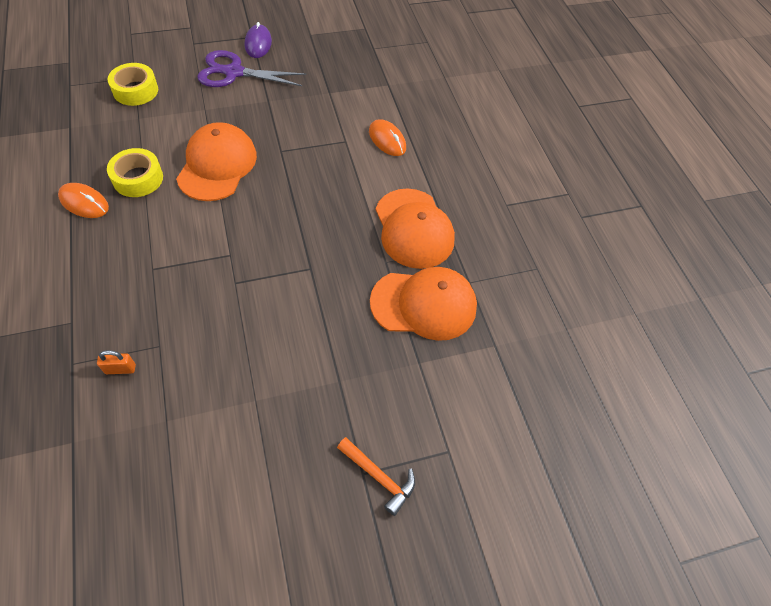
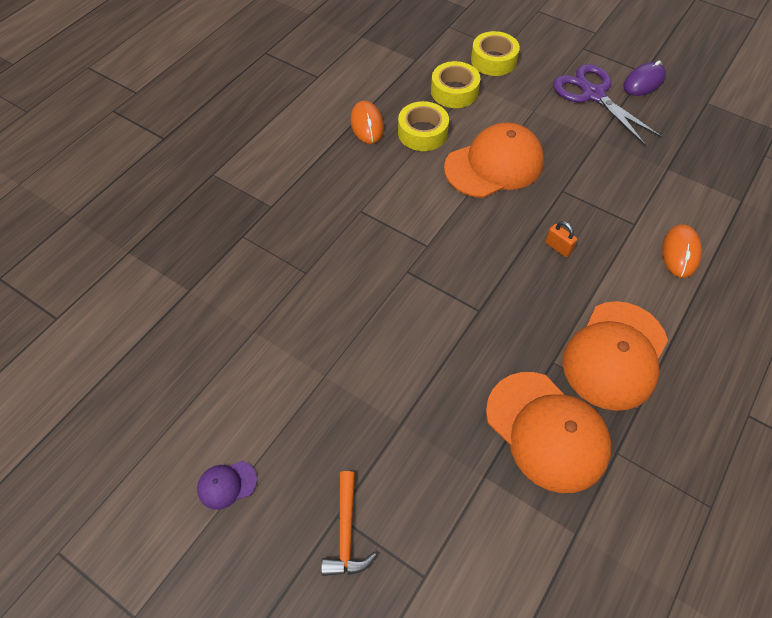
camera: 55 degrees right, 0 degrees up
(120, 369) = (265, 267): orange padlock -> orange padlock (558, 247)
(129, 132) = (454, 91): none -> yellow tape
(269, 535) = (227, 484): none -> purple cap

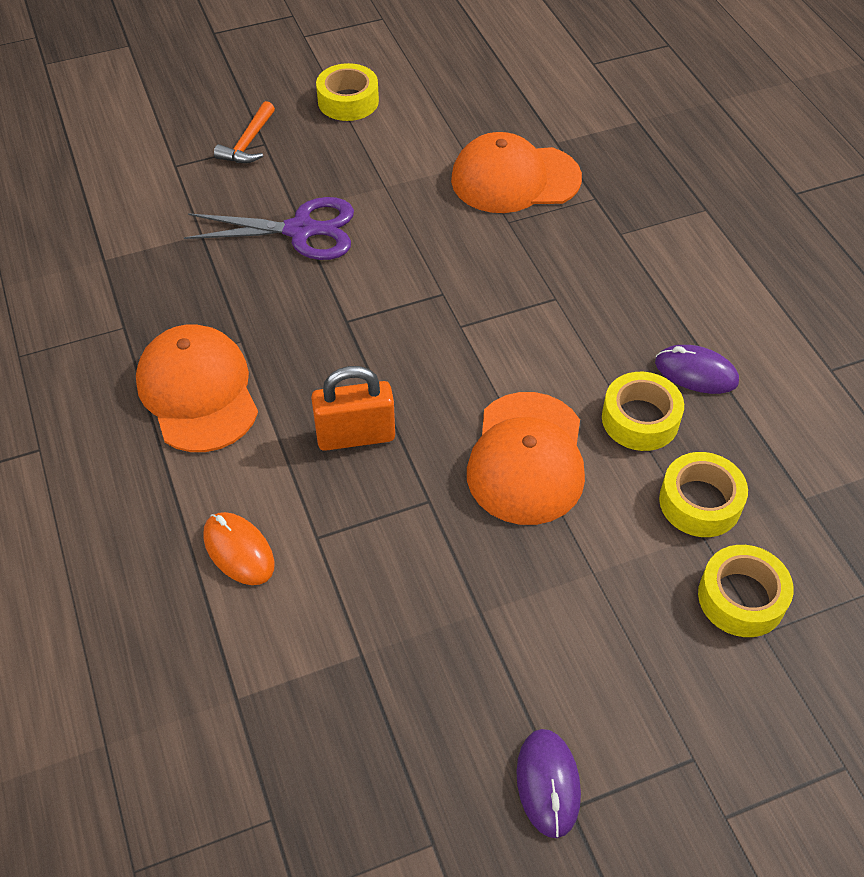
camera: 125 degrees right, 5 degrees down
(227, 484) = (348, 101): purple cap -> yellow tape
(346, 532) = (248, 142): orange hammer -> orange hammer turned 105 degrees counterclockwise
(367, 124) = (696, 372): orange mouse -> purple mouse
(547, 431) = (190, 294): orange cap -> orange cap (515, 179)
(558, 247) = (355, 436): orange padlock -> orange padlock, size x1.99
(593, 95) = (571, 679): purple scissors -> purple scissors (300, 230)

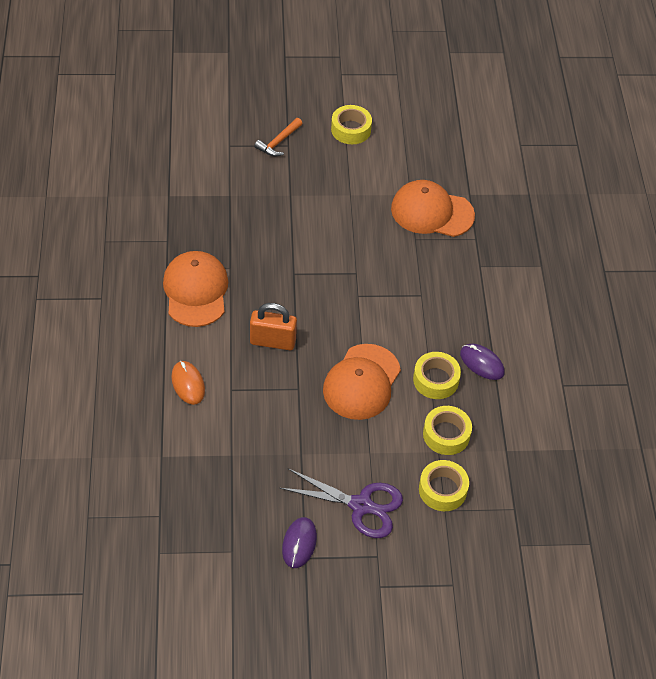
camera: 15 degrees right, 0 degrees up
(300, 230) = (288, 209): purple scissors -> purple scissors (361, 505)

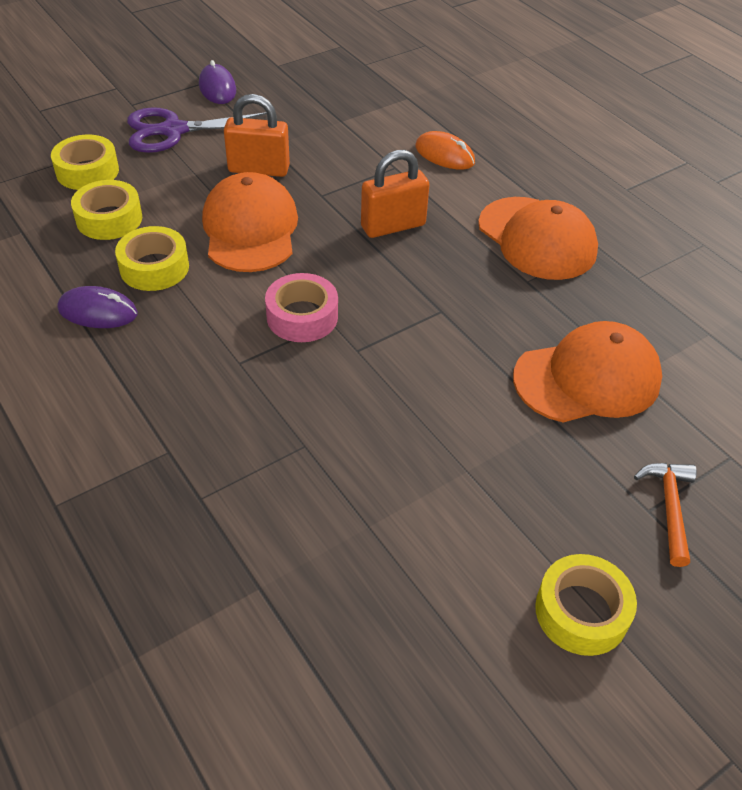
camera: 150 degrees right, 5 degrees down
(324, 433) = (259, 169): none -> orange padlock
(371, 306) = (302, 316): none -> pink tape
(432, 212) = (307, 510): orange cap -> orange cap (587, 378)

